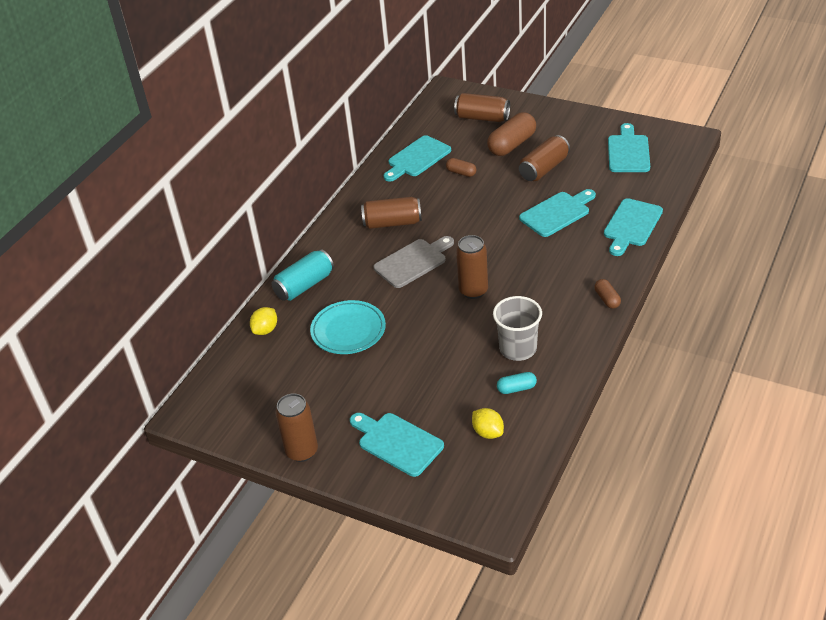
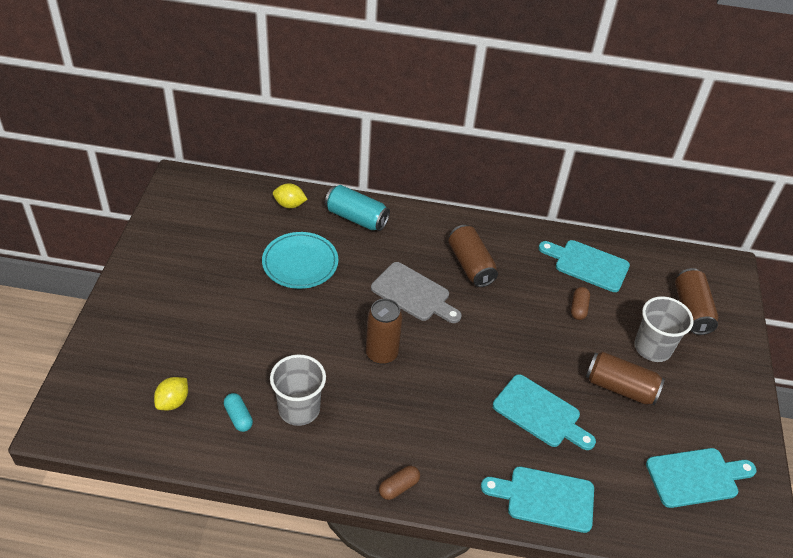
camera: 65 degrees right, 5 degrees up
(302, 451) = (140, 263): brown can -> none
(397, 442) = (154, 330): turquoise cutting board -> none
(512, 145) = (652, 348): brown capsule -> grey cup

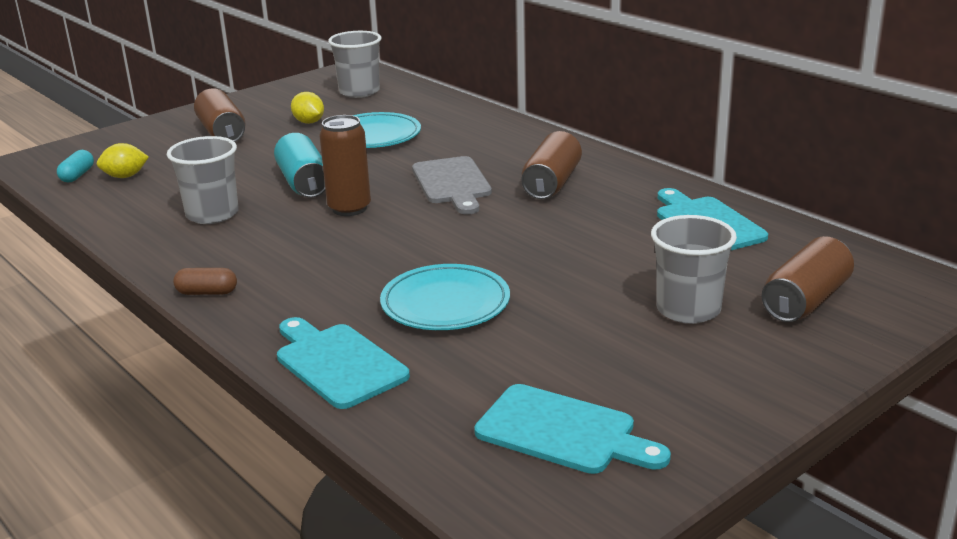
camera: 45 degrees right, 20 degrees down
(221, 211) = (359, 92): none -> grey cup
(238, 417) = (156, 201): turquoise capsule -> turquoise capsule (77, 175)
(289, 205) = (428, 102): yellow lemon -> yellow lemon (309, 122)
(356, 218) = (480, 125): turquoise can -> turquoise can (304, 183)
(540, 413) = (445, 304): turquoise cutting board -> turquoise plate
(578, 308) = (635, 249): brown capsule -> none
(620, 387) = (584, 322): brown can -> brown can (222, 133)

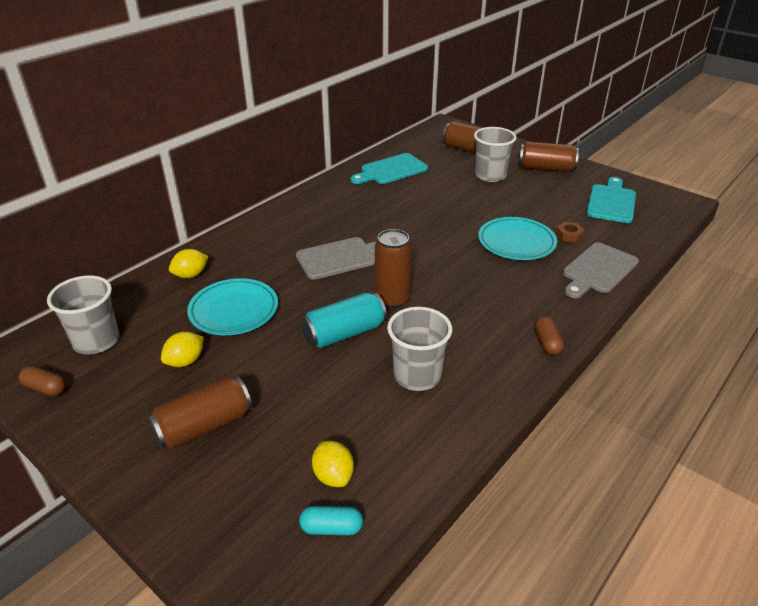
camera: 100 degrees left, 10 degrees up
(309, 83) = (45, 388): none -> brown capsule
(337, 363) = (598, 270): turquoise cutting board -> grey cutting board
(448, 116) = (191, 275): none -> yellow lemon
(451, 356) = (569, 235): none -> brown nut
(552, 183) = (338, 218): brown can -> brown can (545, 168)

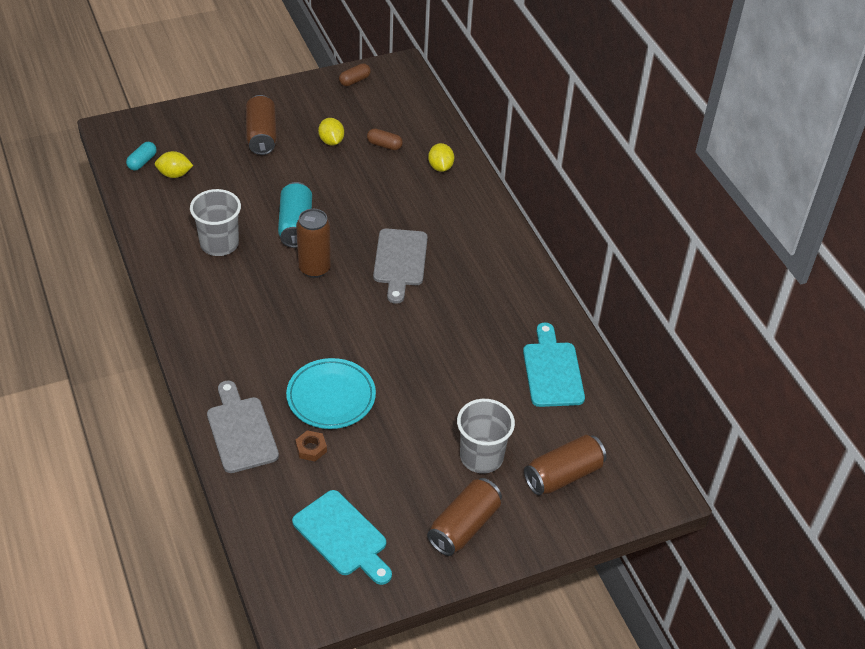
camera: 115 degrees right, 10 degrees up
(96, 341) = (388, 107): grey cup -> none
(234, 310) = (372, 177): turquoise plate -> none
(547, 342) = (187, 333): brown capsule -> brown capsule (384, 145)

